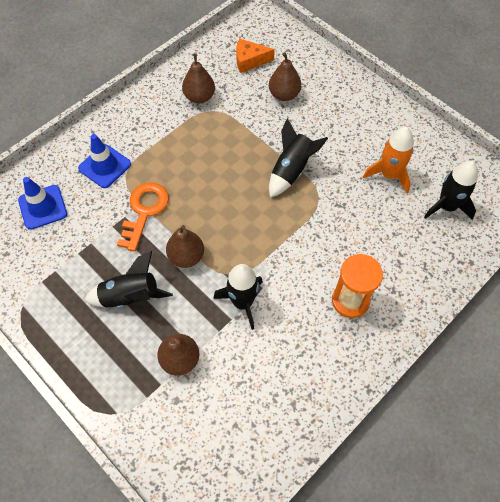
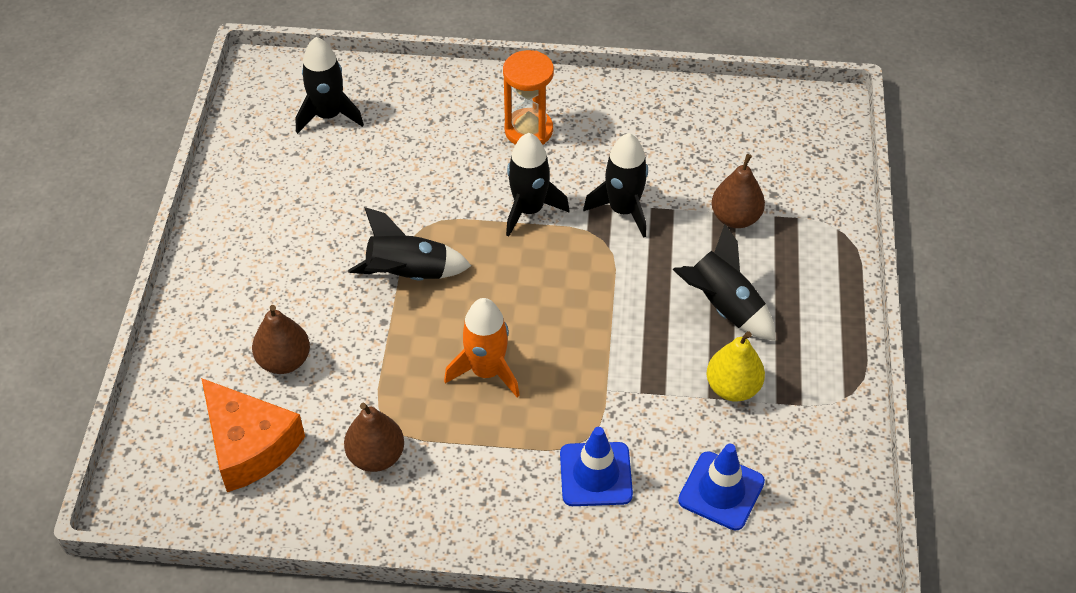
camera: 130 degrees left, 10 degrees down
(83, 258) = (732, 388): none -> yellow pear
(144, 211) = (612, 377): orange key -> none
(186, 256) = (625, 293): brown pear -> none
(249, 60) = (249, 445): orange cheese -> orange cheese, size x1.55
(286, 254) = (529, 209): none -> black rocket
(389, 174) = (328, 184): orange rocket -> orange rocket (487, 371)

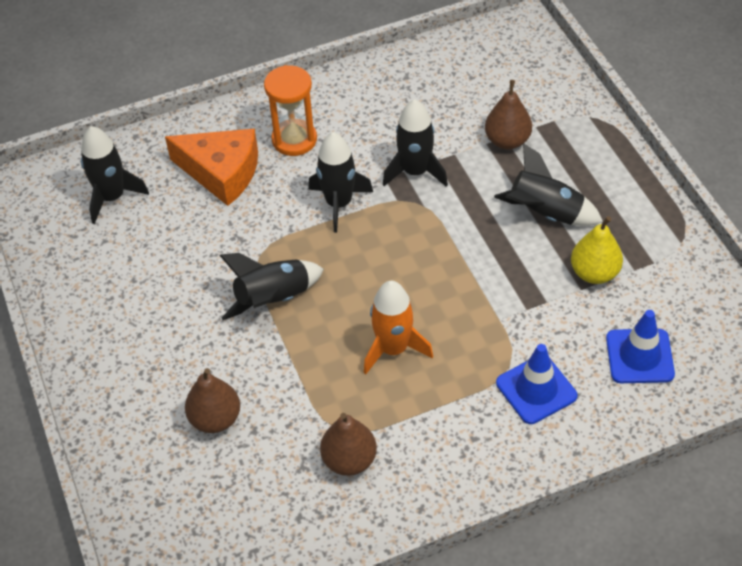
camera: 25 degrees left, 0 degrees up
(249, 445) = (234, 503): orange cheese -> orange cheese (221, 173)

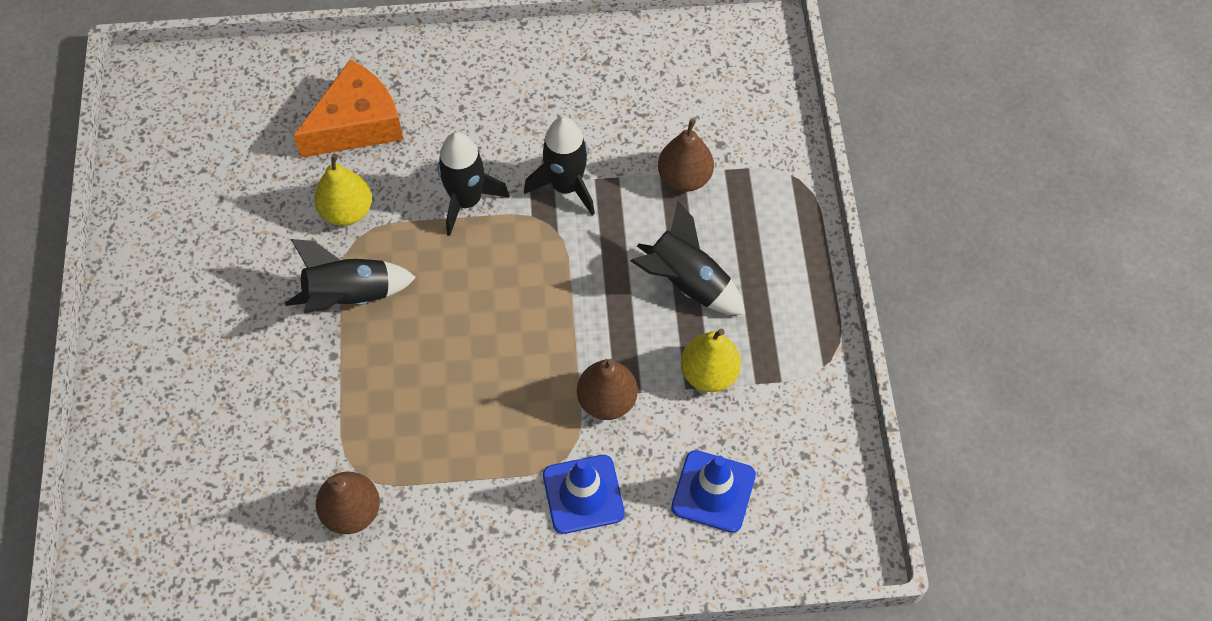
camera: 15 degrees right, 10 degrees up
(112, 197) = (230, 119): black rocket -> none
(215, 419) = (234, 418): brown pear -> brown pear (607, 401)
(221, 173) = (357, 124): orange cheese -> orange cheese turned 75 degrees counterclockwise
(242, 238) = (347, 211): none -> yellow pear
(294, 140) = (451, 106): orange hourglass -> none
(393, 349) = (452, 396): orange rocket -> none

